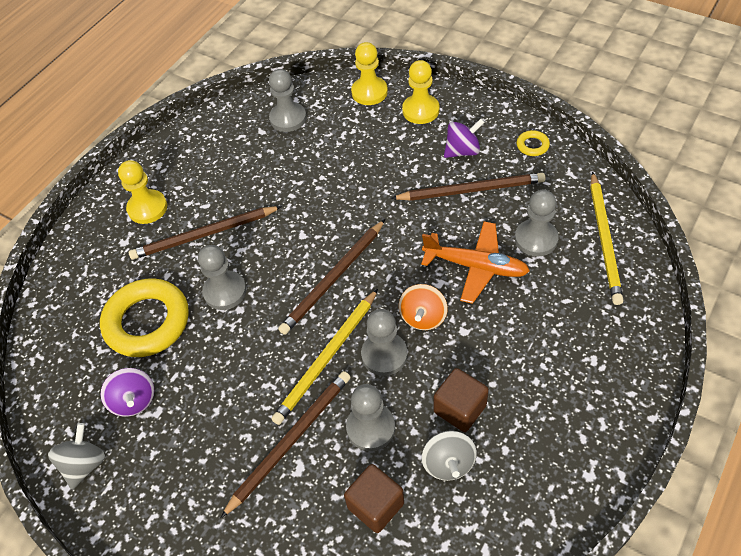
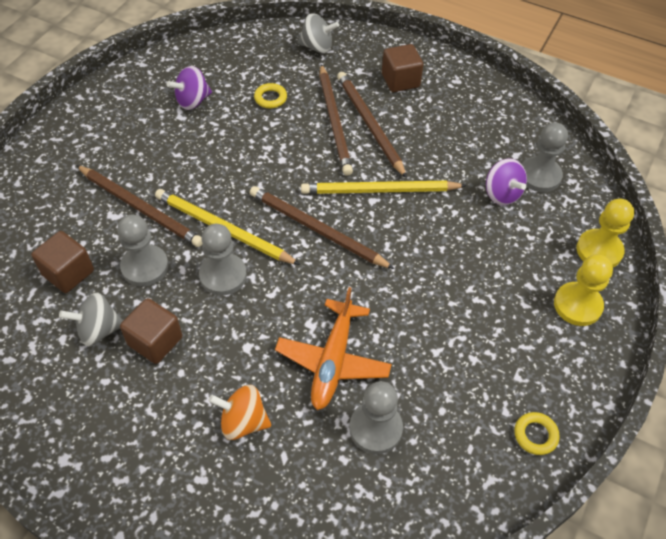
camera: 80 degrees right, 0 degrees up
(84, 464) = (140, 81): grey spinning top -> grey spinning top (317, 47)
(147, 208) = (400, 80): yellow pawn -> brown cube
(147, 322) = (270, 98): yellow ring -> yellow ring, size x0.42
(225, 291) = (302, 147): grey pawn -> none
(423, 317) = (266, 309): orange spinning top -> orange spinning top (243, 422)
(462, 151) = (513, 351): purple spinning top -> purple spinning top (502, 194)
(471, 190) = (449, 359): brown pencil -> brown pencil (334, 121)
(604, 240) = (377, 512): yellow pencil -> yellow pencil (379, 190)

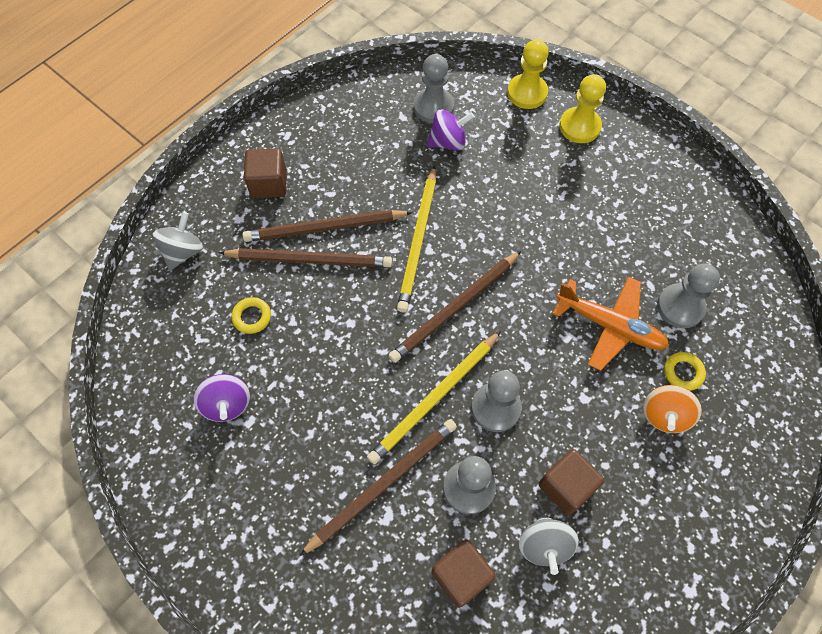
camera: 75 degrees left, 10 degrees up
(535, 435) = (695, 194): yellow ring -> yellow ring (683, 372)

